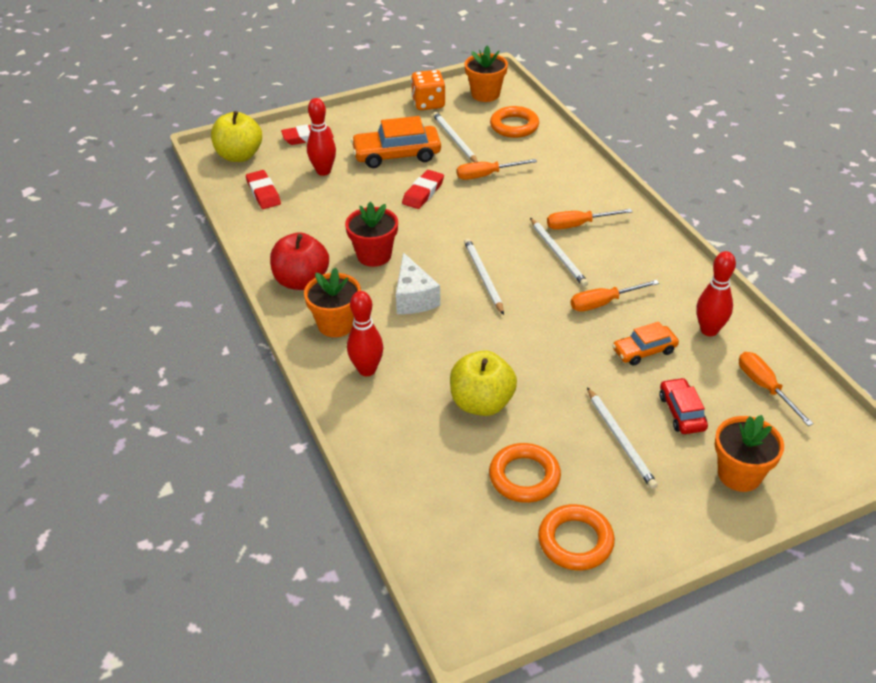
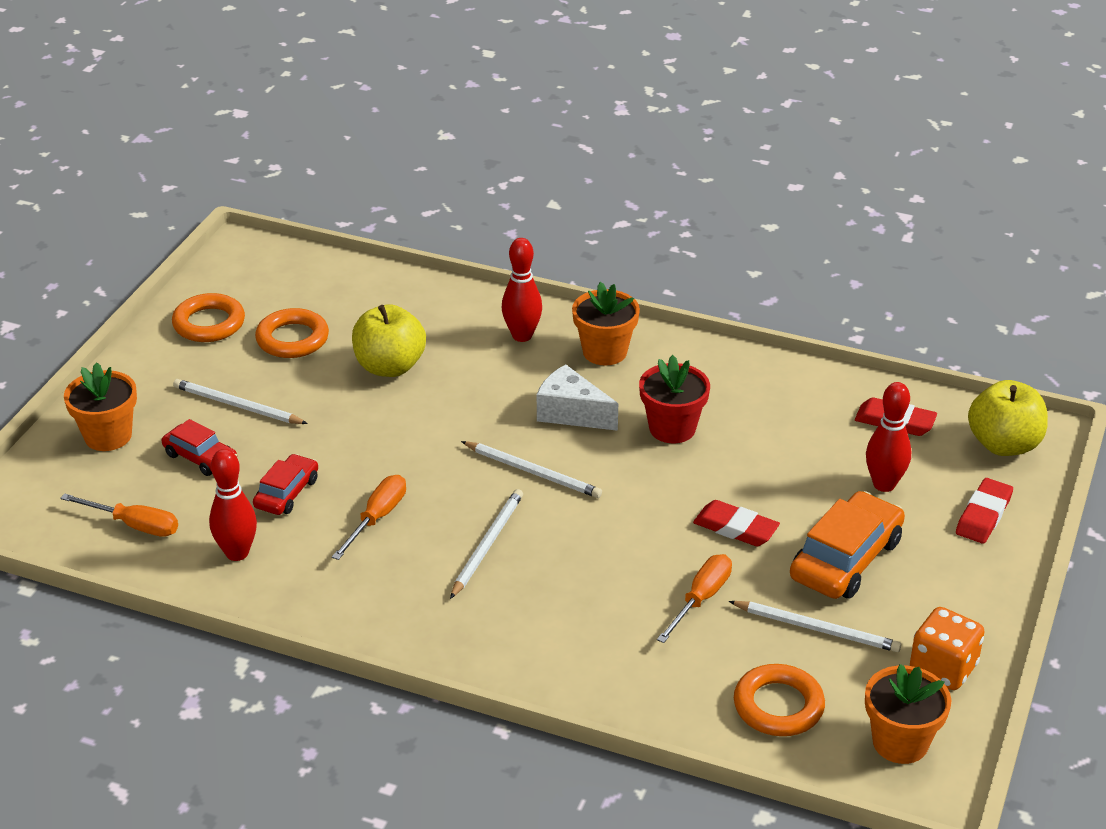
camera: 135 degrees right, 5 degrees down
(301, 281) = (697, 366): red apple -> none
(423, 193) = (735, 528): red eraser -> red eraser turned 45 degrees counterclockwise
(558, 254) = (487, 545): white pencil -> white pencil turned 90 degrees clockwise
(578, 225) = (507, 597): orange screwdriver -> none
(644, 351) = (287, 493): orange car -> red car

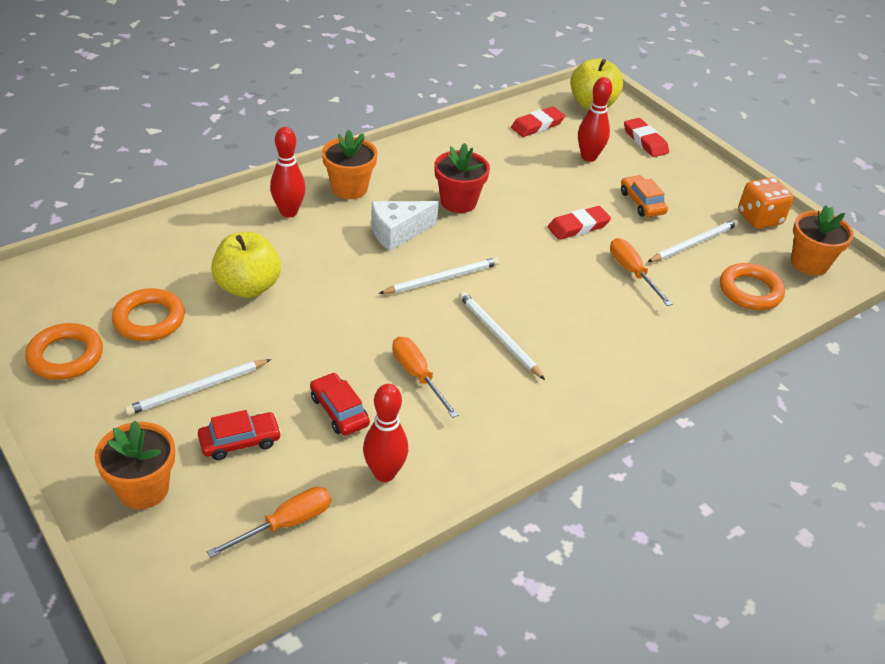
camera: 60 degrees left, 5 degrees up
(846, 559) = (642, 203): orange car -> orange car, size x0.59

